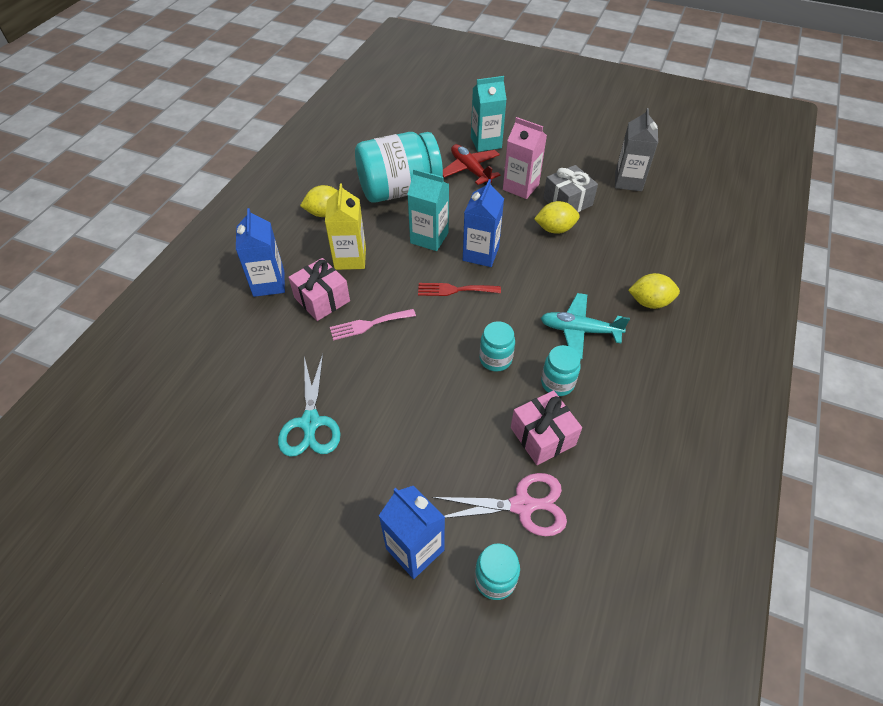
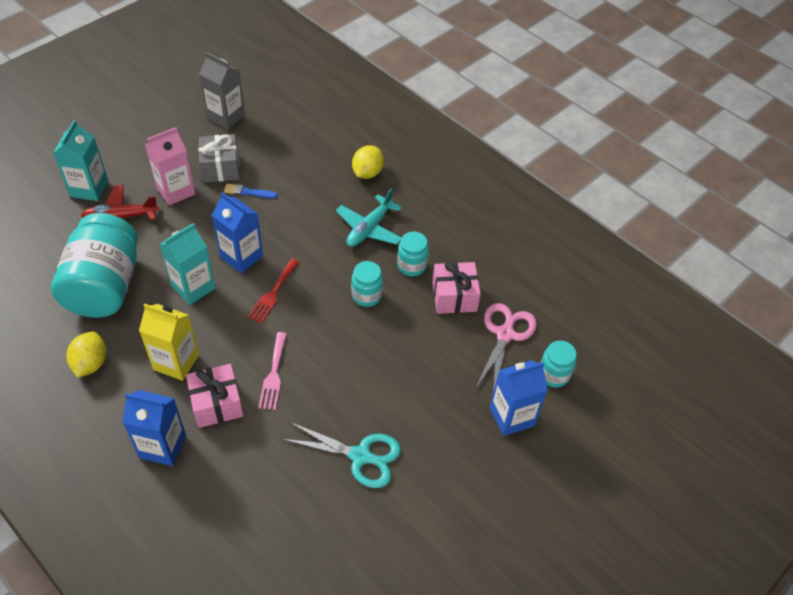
camera: 70 degrees left, 0 degrees up
(555, 229) = (248, 192): yellow lemon -> blue brush

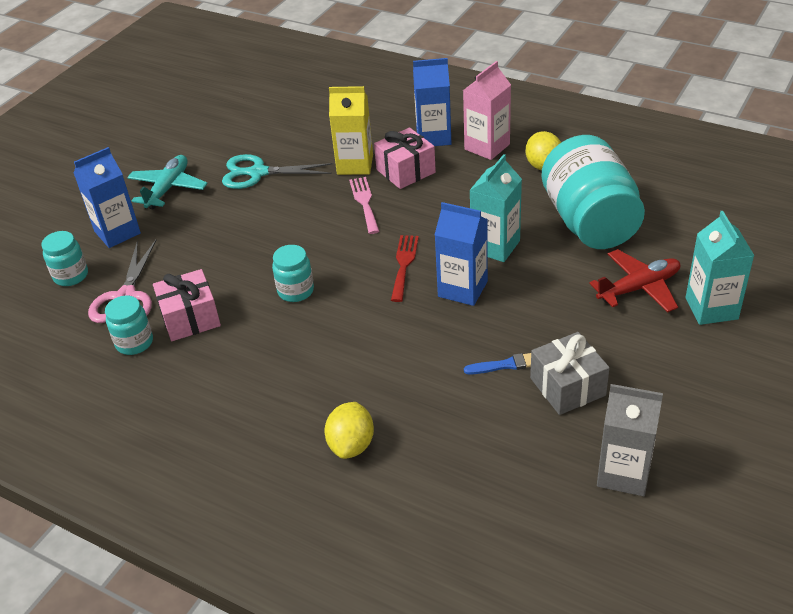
camera: 170 degrees right, 10 degrees down
(176, 191) = (601, 338): pink carton -> pink carton (487, 147)
(176, 362) = (464, 187): yellow carton -> yellow carton (355, 165)
(369, 228) = (319, 365): turquoise plane -> turquoise plane (168, 188)
(412, 266) = (250, 337): turquoise jar -> turquoise jar (134, 343)

